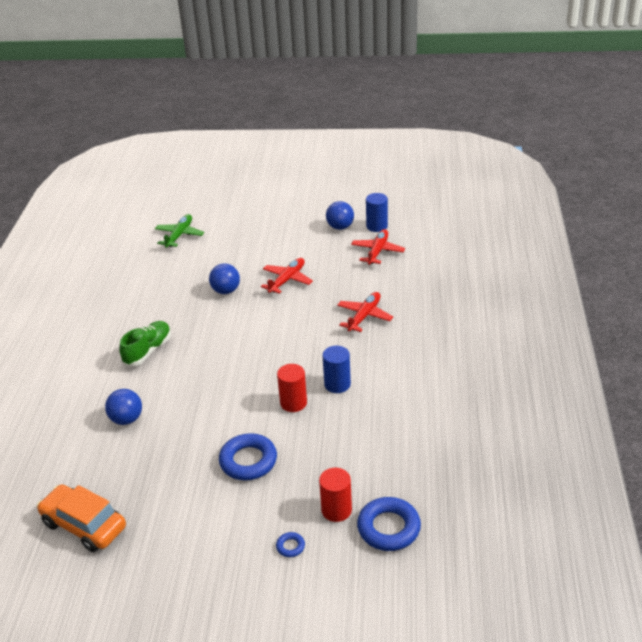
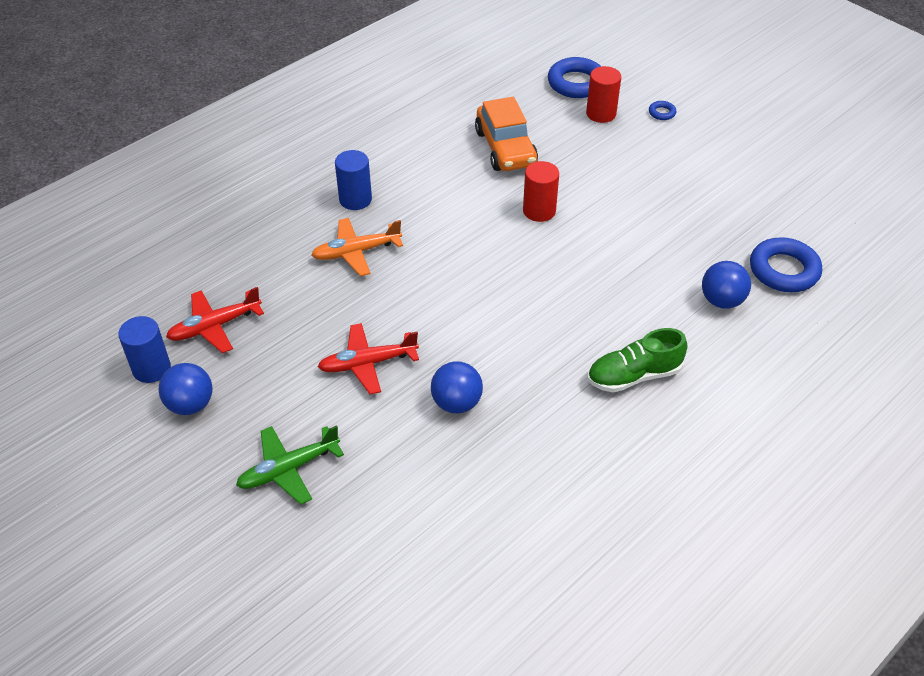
camera: 140 degrees left, 10 degrees up
(84, 525) = (828, 223): orange car -> orange car (505, 148)
(179, 235) = (406, 581): green plane -> green plane (289, 469)
(248, 461) = (634, 187): blue ring -> blue ring (783, 270)
(337, 384) = (478, 201): blue cylinder -> blue cylinder (355, 199)
(364, 316) = (357, 252): red plane -> orange plane

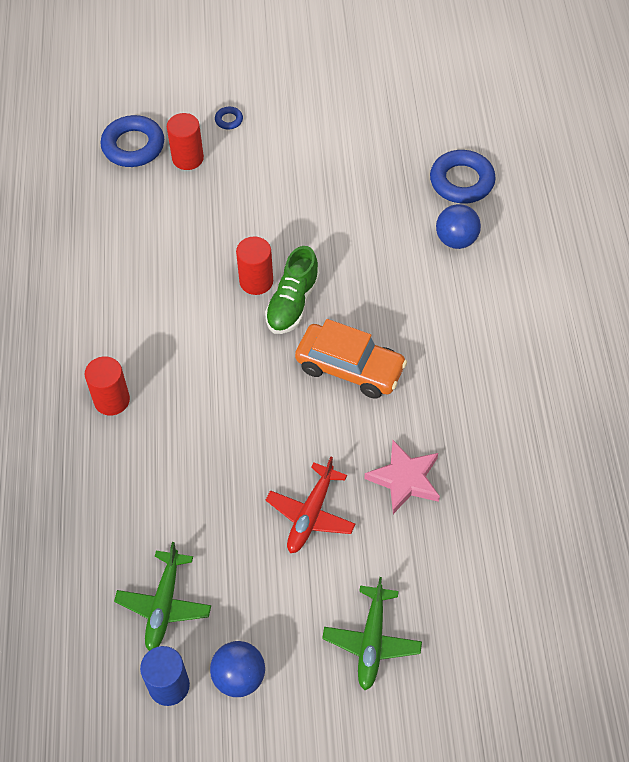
camera: 50 degrees left, 10 degrees up
(215, 326) = (164, 605): red plane -> green plane
(355, 199) = (112, 400): blue cylinder -> red cylinder
(357, 252) = (177, 441): orange plane -> none
(456, 403) = (405, 479): blue ball -> pink star
(505, 148) = (160, 251): orange car -> orange car (350, 368)
(634, 376) = (477, 347): green shoe -> green shoe (292, 303)

